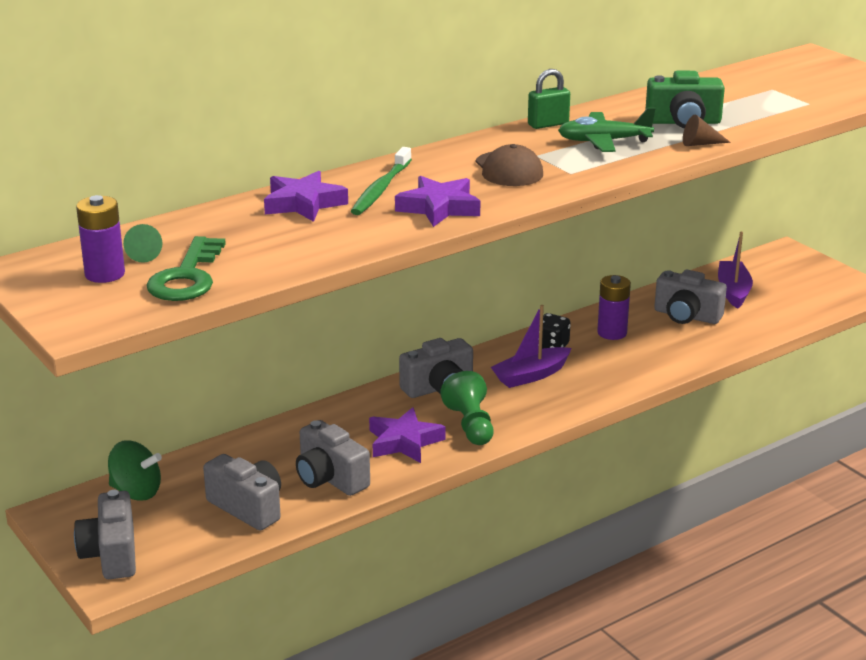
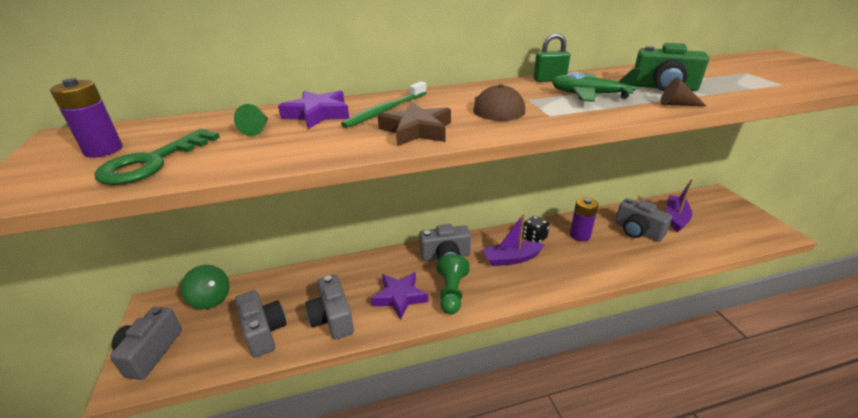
camera: 20 degrees right, 5 degrees up
(143, 253) = (156, 137): green cone -> green cone (257, 129)
(439, 208) = (416, 130): purple star -> brown star

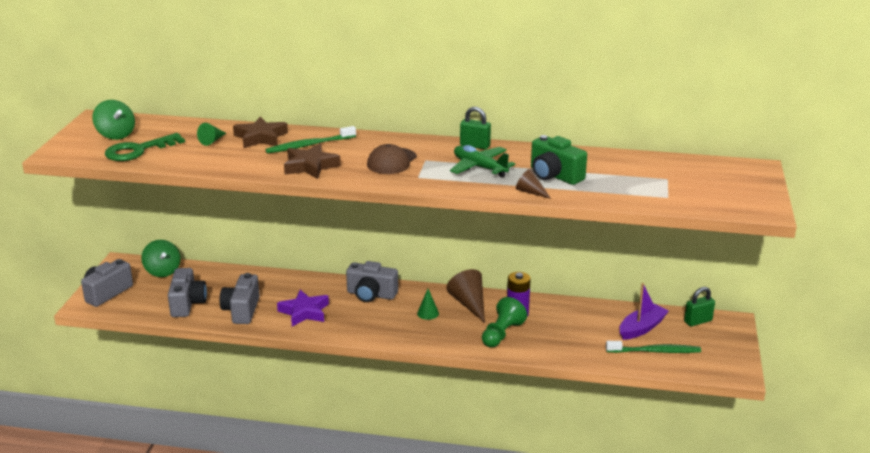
camera: 25 degrees right, 5 degrees down
(103, 150) = (116, 135): purple battery -> green spinning top
(318, 114) = (261, 137): purple star -> brown star
(451, 293) = (349, 321): green pawn -> green pawn (502, 334)
(511, 259) = (428, 313): purple boat -> green cone
(534, 238) = (469, 304): black dice -> brown cone
(637, 231) = (581, 327): grey camera -> none
(700, 200) = (698, 321): none -> green padlock
(710, 234) = (655, 351): none -> green toothbrush

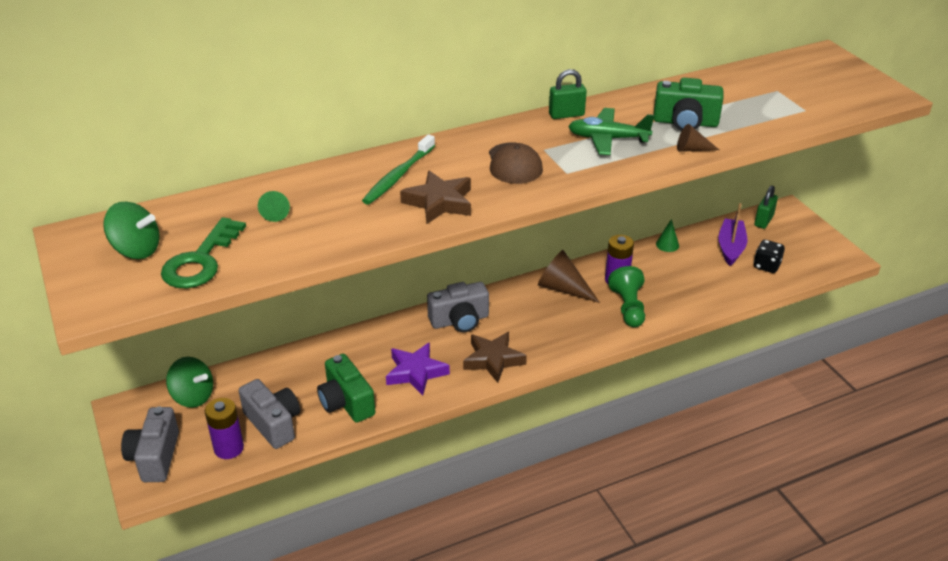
camera: 35 degrees left, 10 degrees up
(148, 305) = (229, 448): none -> purple battery
(242, 310) = (346, 402): grey camera -> green camera
(261, 137) = (328, 186): brown star -> brown star (493, 360)
(428, 313) = (537, 316): green cone -> green cone (667, 244)
(655, 351) = (766, 266): green toothbrush -> black dice

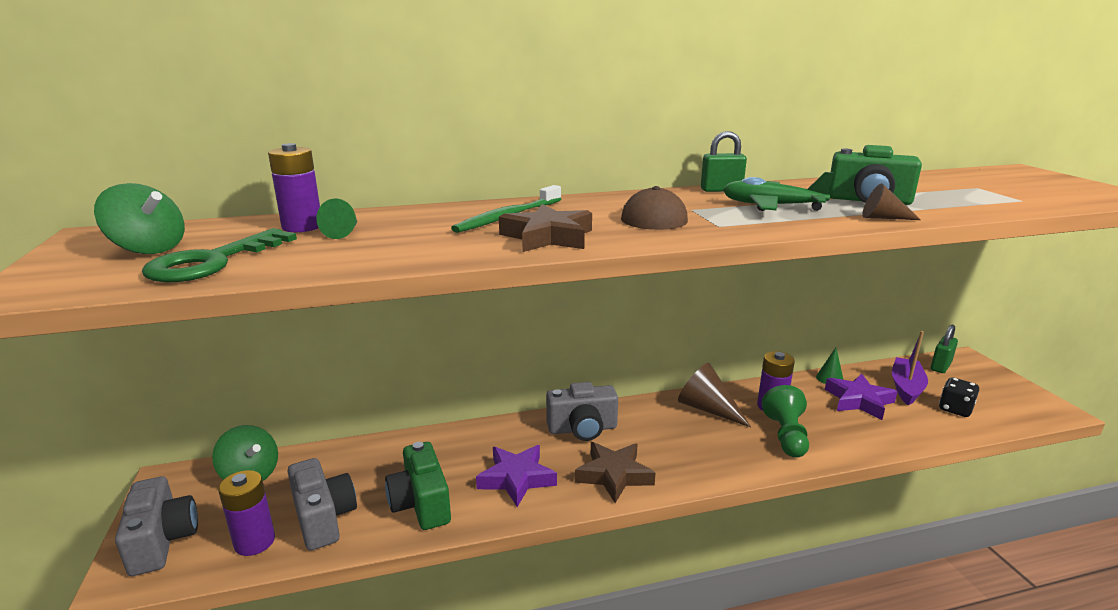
camera: 10 degrees right, 15 degrees down
(155, 457) = (162, 541): grey camera -> grey camera turned 150 degrees clockwise
(237, 207) = (302, 227): none -> purple battery
(690, 266) = (859, 401): none -> purple star

